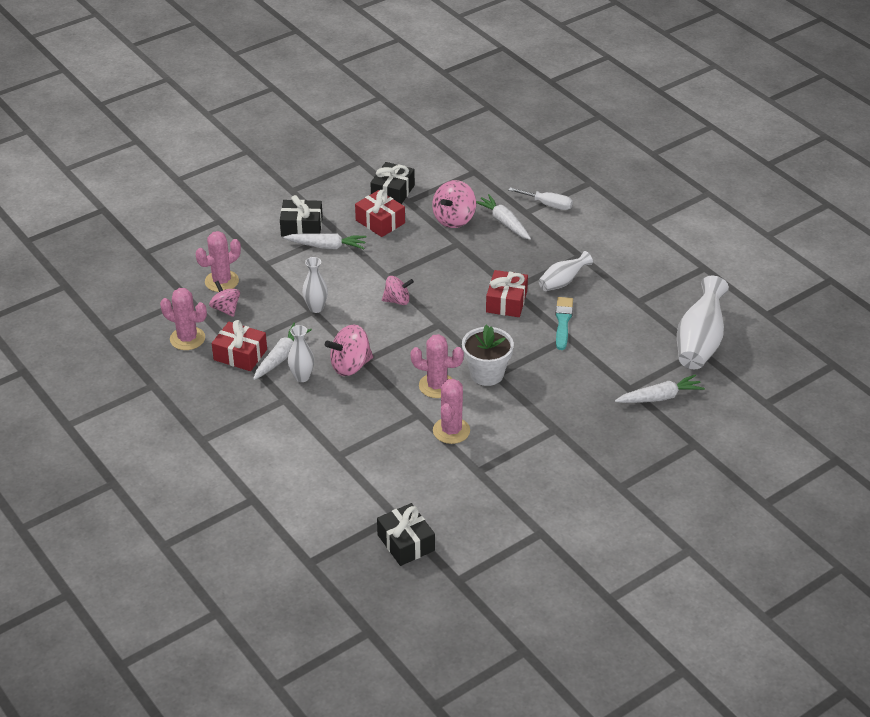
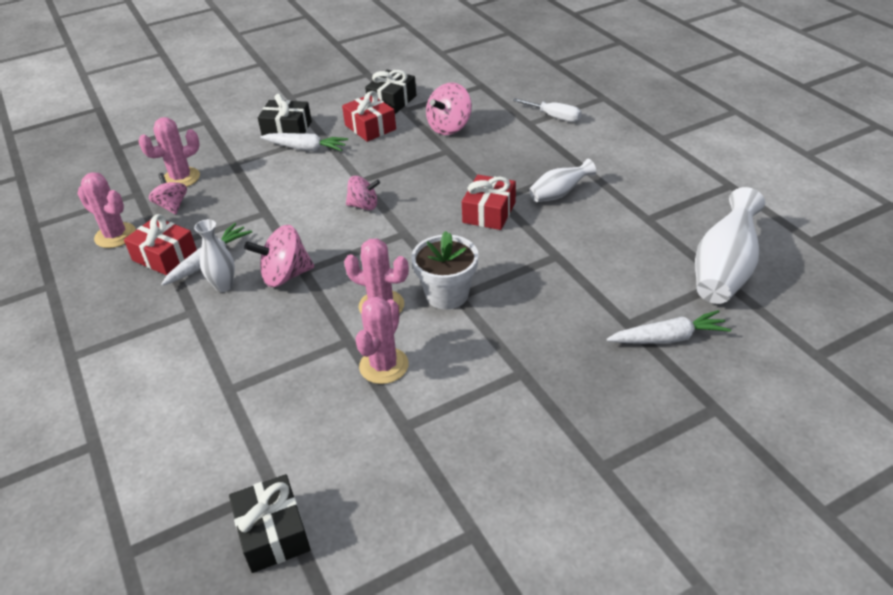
camera: 10 degrees right, 0 degrees up
(316, 308) = (270, 209): white vase -> none
(504, 222) = (503, 132): white carrot -> none
(563, 321) = (553, 237): turquoise brush -> none

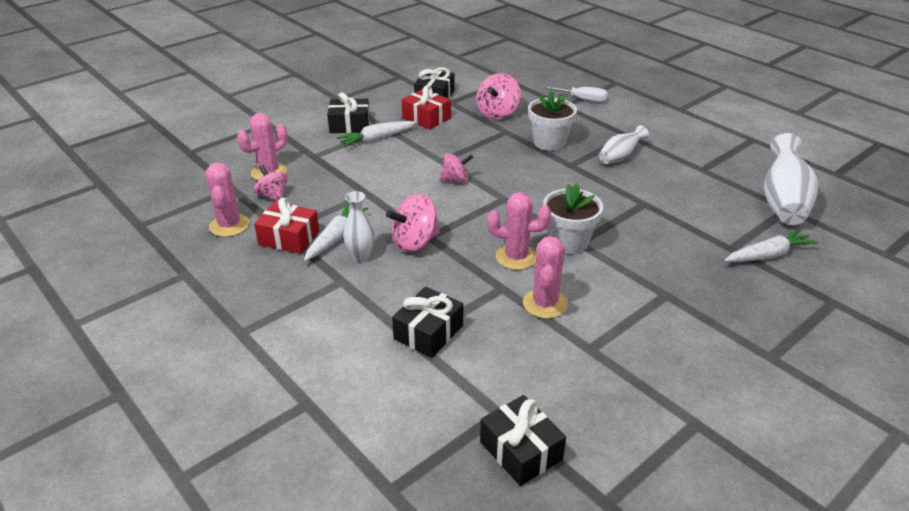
camera: 15 degrees left, 5 degrees down
(115, 235) = (229, 225): pink cactus -> pink cactus turned 60 degrees clockwise
(248, 382) = (428, 332): none -> black gift
(306, 148) = (376, 139): white carrot -> white carrot turned 150 degrees clockwise
(488, 168) = (549, 142): none -> white flower pot
(489, 212) = (569, 176): red gift -> none

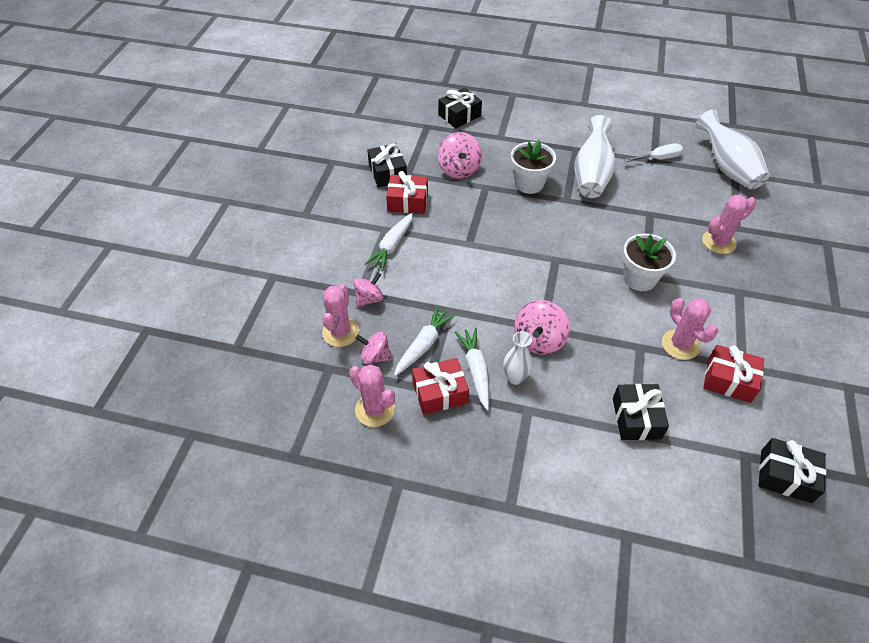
camera: 35 degrees left, 15 degrees up
(349, 125) = (351, 241): black gift -> black gift (459, 115)
(455, 180) = (502, 259): pink spinning top -> pink spinning top (369, 299)
(516, 257) = (621, 313): pink cactus -> pink cactus (718, 242)
(560, 351) = (729, 380): none -> red gift
(583, 99) = (507, 124): white screwdriver -> white screwdriver (658, 158)
(620, 157) = (591, 175): white vase -> white vase, size x1.74
(768, 255) = (761, 222): white carrot -> white carrot (424, 345)

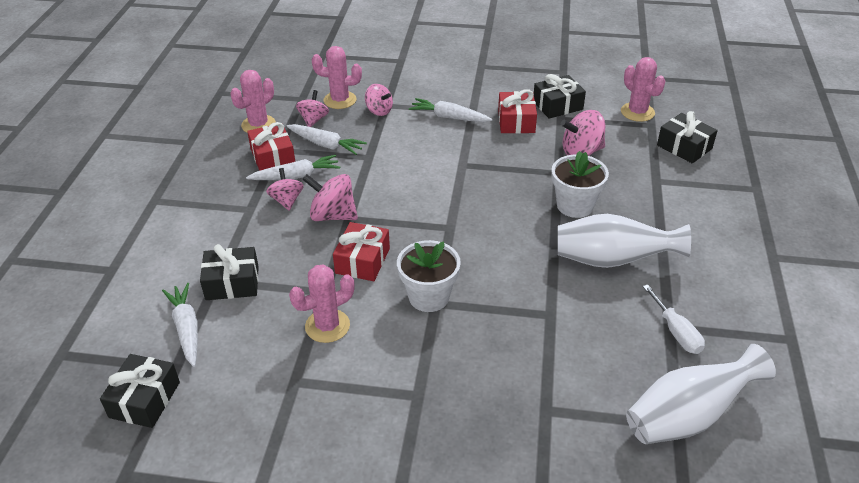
camera: 85 degrees right, 10 degrees down
(515, 378) = (287, 200): white vase -> pink spinning top
(698, 451) = (186, 328): none -> white carrot
(718, 242) = (510, 384): pink cactus -> pink cactus (637, 112)
(729, 380) = (275, 365): red gift -> red gift (362, 261)

